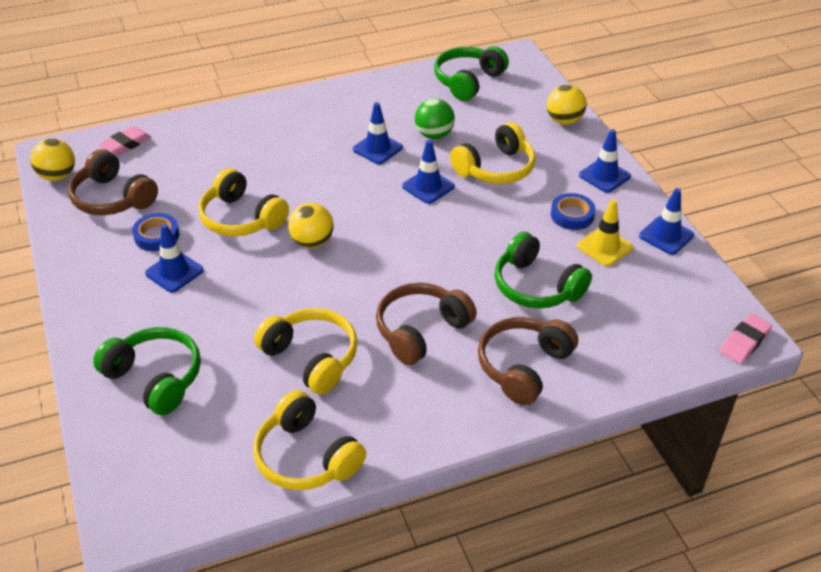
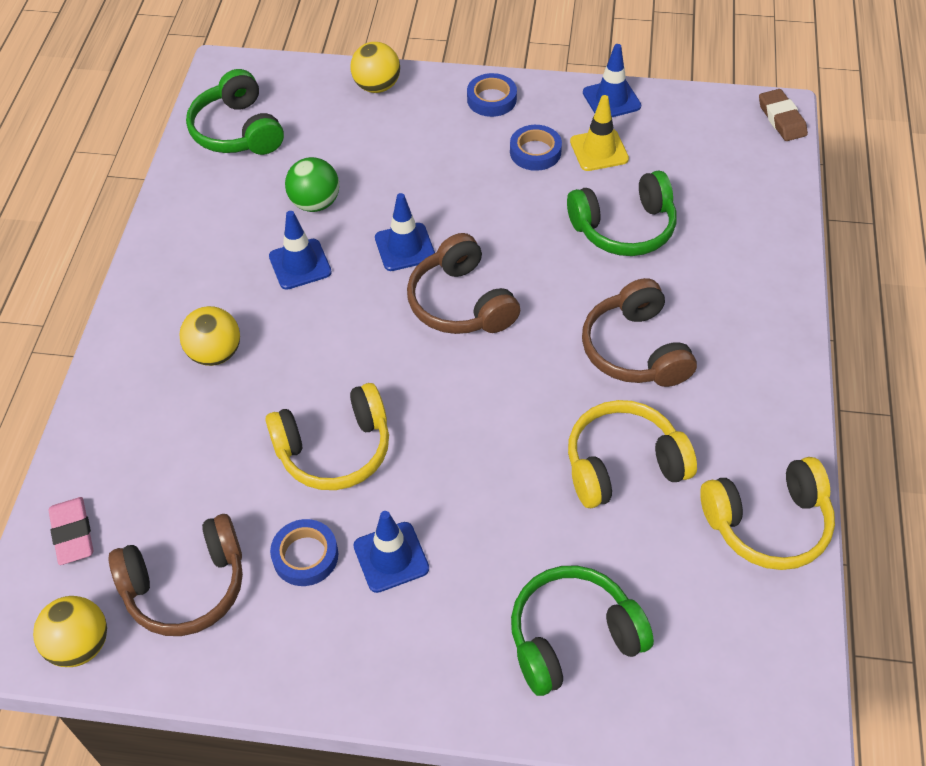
camera: 60 degrees left, 10 degrees up
(312, 242) = (428, 393): yellow ball -> yellow ball (215, 353)
(496, 168) = (416, 177): yellow headphones -> none
(523, 367) = (731, 288): brown headphones -> brown headphones (461, 303)
(604, 176) = (491, 99): blue traffic cone -> blue tape
(744, 342) = (781, 119): pink eraser -> brown eraser

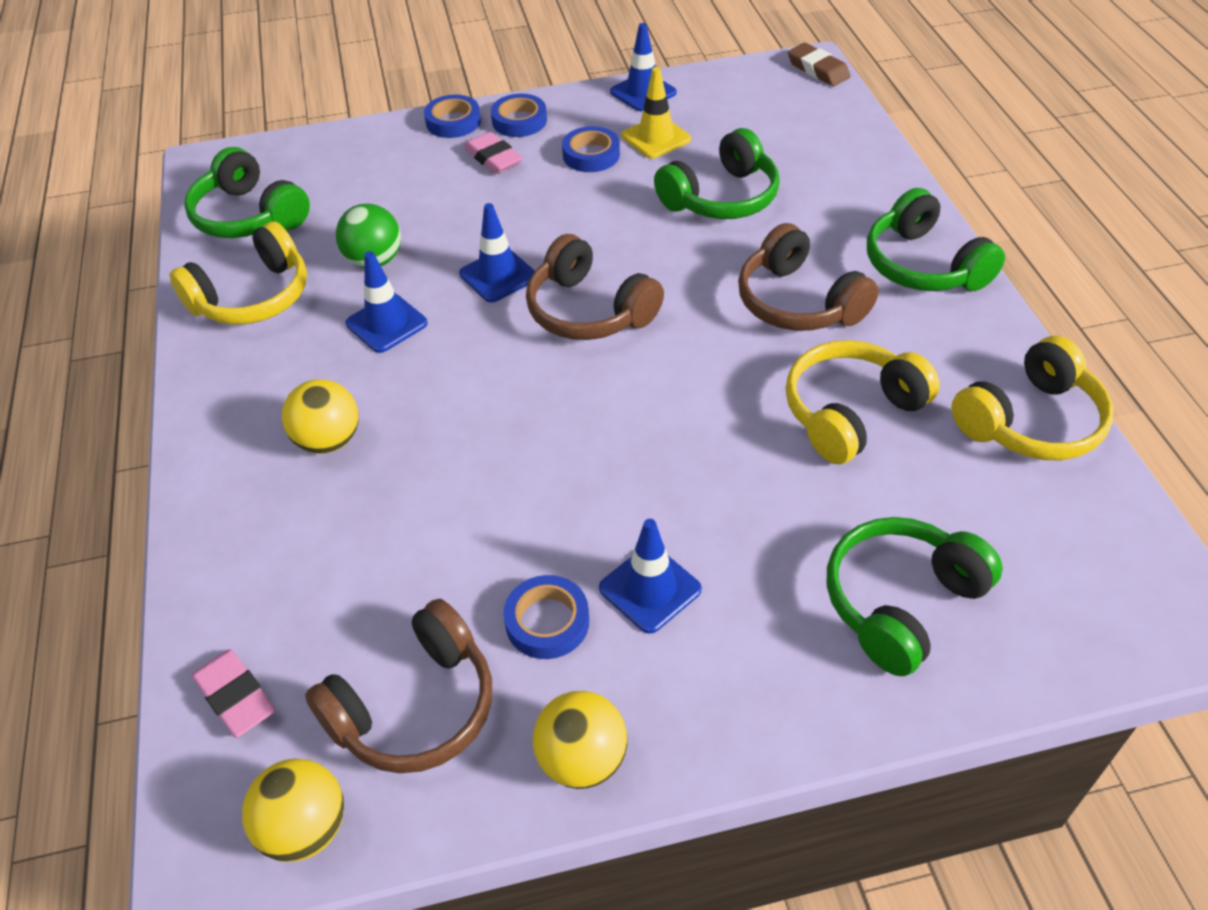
camera: 20 degrees left, 5 degrees down
(335, 450) = (523, 497): yellow headphones -> yellow headphones (253, 297)
(377, 86) = (389, 138): yellow ball -> yellow ball (582, 759)
(436, 84) = (453, 122): none -> blue tape
(453, 131) = (493, 158): none -> pink eraser
(762, 348) = (923, 265): none -> green headphones

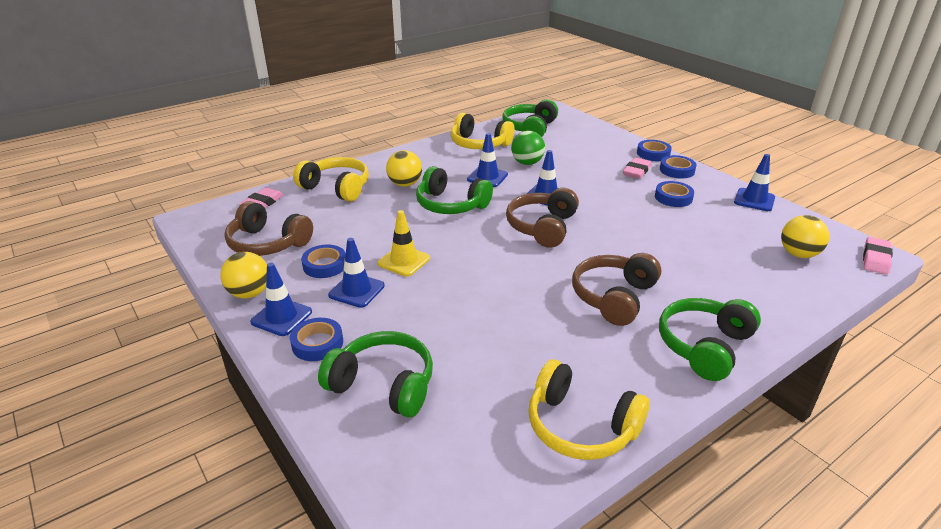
camera: 65 degrees right, 15 degrees down
(305, 828) = (205, 234): yellow ball -> yellow ball (798, 254)
(656, 138) = (715, 214): yellow traffic cone -> yellow traffic cone (404, 261)
(680, 714) = (281, 317): none -> blue traffic cone
(721, 198) = (684, 248): green headphones -> green headphones (451, 205)
(775, 671) = (317, 343): none -> blue tape
(818, 69) = (875, 259): brown eraser -> pink eraser
(850, 412) = (529, 337): yellow headphones -> yellow headphones (336, 188)

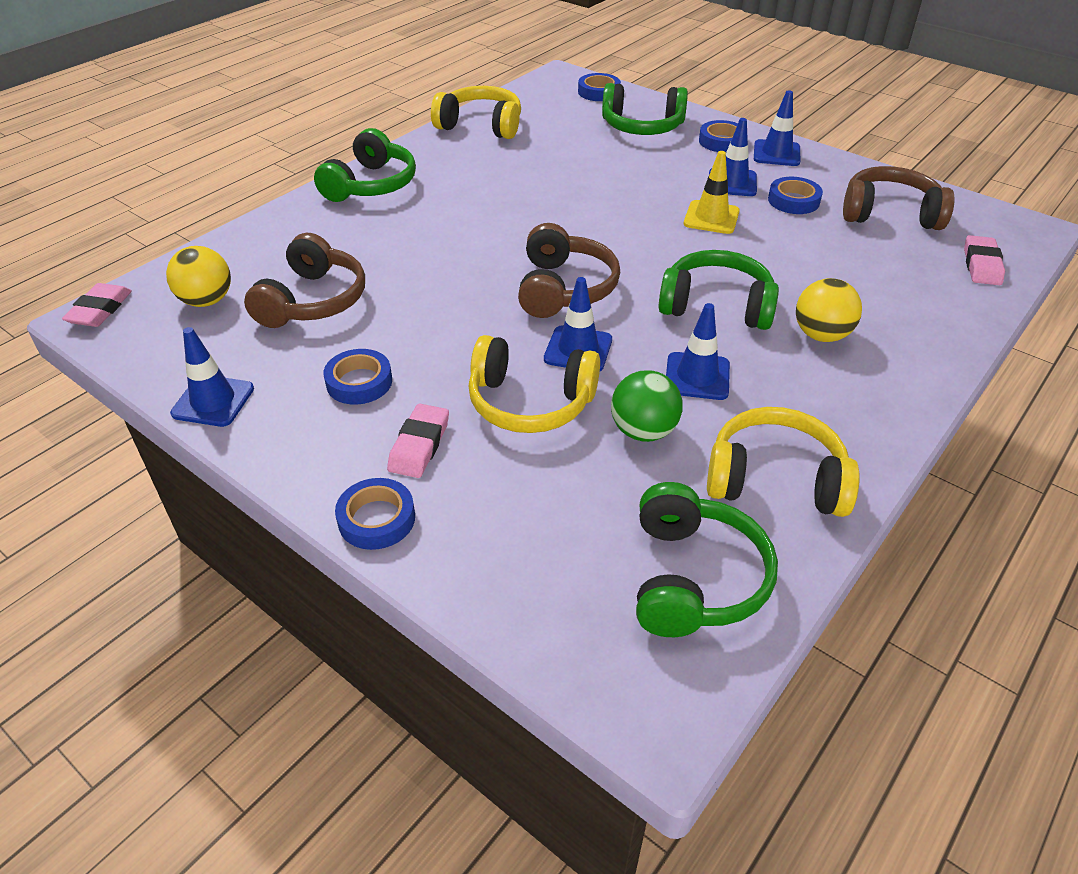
camera: 165 degrees right, 10 degrees up
(249, 293) = (833, 166): yellow ball -> none
(336, 188) = (917, 309): yellow headphones -> yellow headphones (530, 402)
(613, 297) = (459, 214): brown headphones -> brown headphones (313, 301)
(677, 170) = (335, 464): blue tape -> blue tape (598, 92)

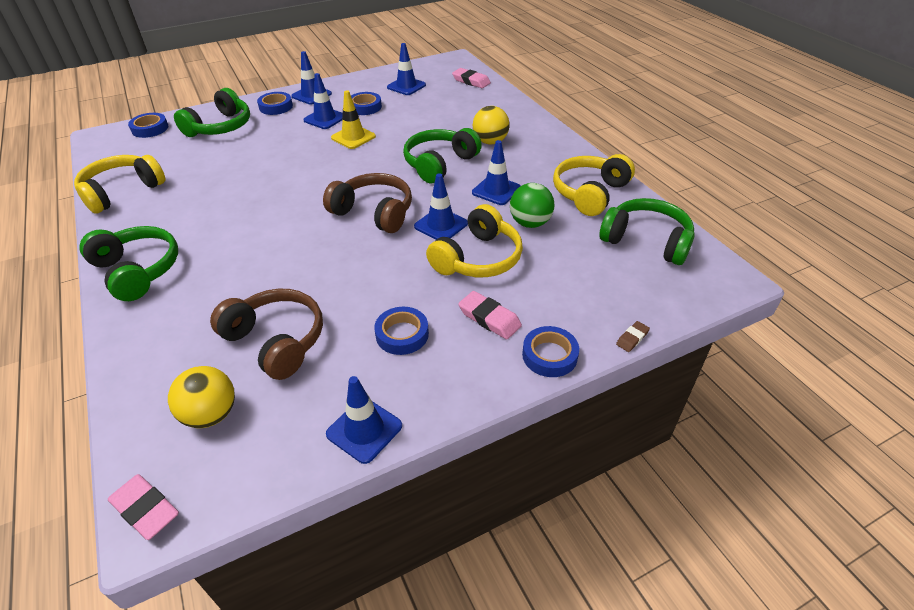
camera: 65 degrees left, 0 degrees up
(447, 601) = (632, 338): none -> brown eraser
(889, 214) = (406, 86): brown headphones -> blue traffic cone

